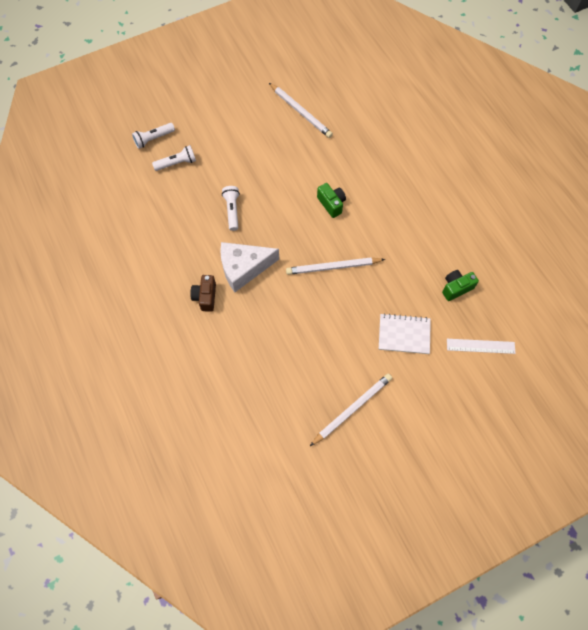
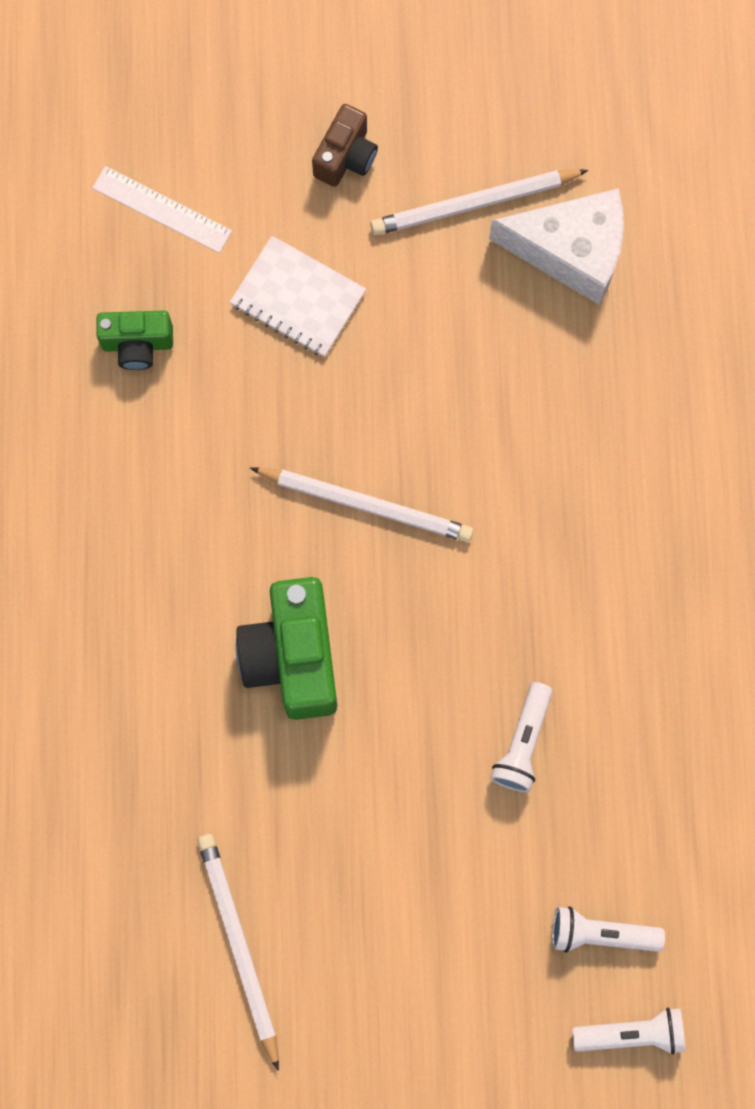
camera: 155 degrees left, 10 degrees up
(205, 297) = (665, 559): brown camera -> brown camera (346, 157)
(244, 268) = (556, 588): white cheese -> white cheese (571, 250)
(331, 204) = (293, 656): green camera -> green camera, size x1.74

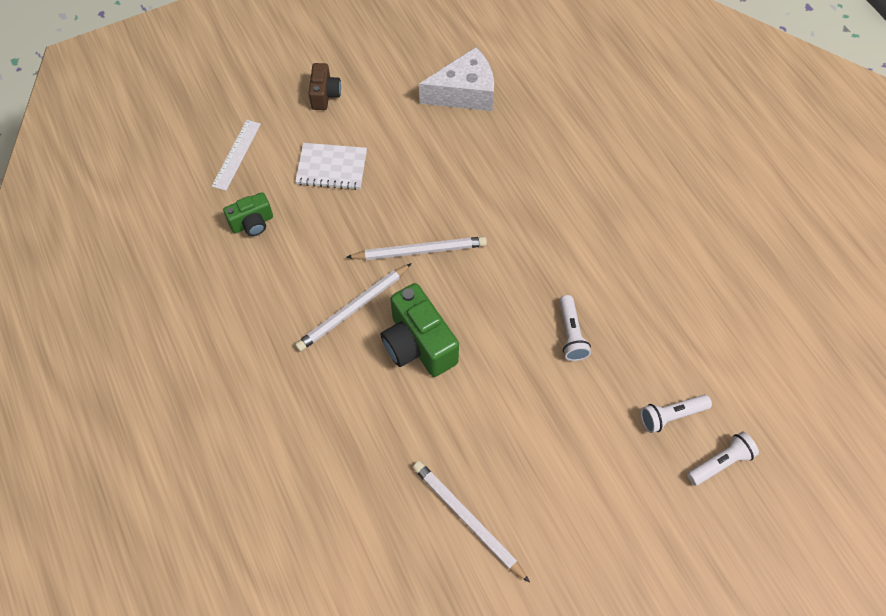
camera: 25 degrees left, 15 degrees down
(162, 209) = (236, 154): white ruler -> white ruler turned 75 degrees counterclockwise
(475, 203) = (403, 90): white pencil -> white pencil (353, 309)

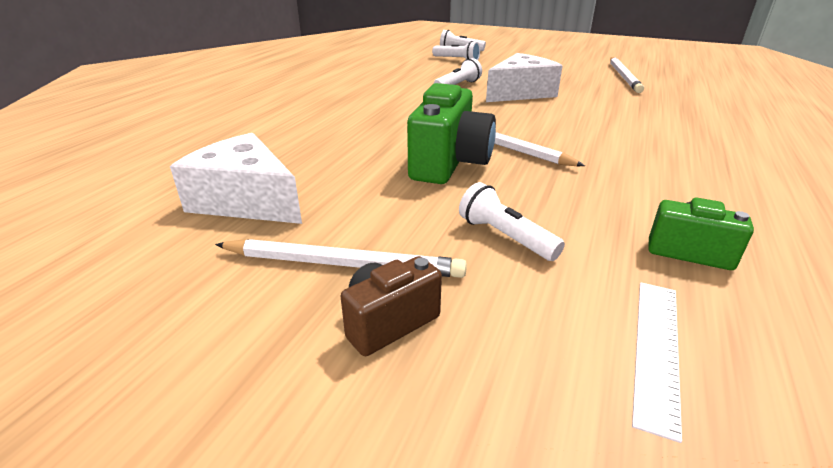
camera: 130 degrees left, 30 degrees down
(236, 154) = (657, 349): white ruler -> white ruler turned 45 degrees counterclockwise
(331, 167) = (505, 237): white notebook -> white flashlight
(353, 309) = (612, 149): white pencil -> white pencil (342, 264)
(418, 344) = (573, 118): green camera -> green camera (449, 164)
(506, 366) = (520, 93): none -> white cheese

